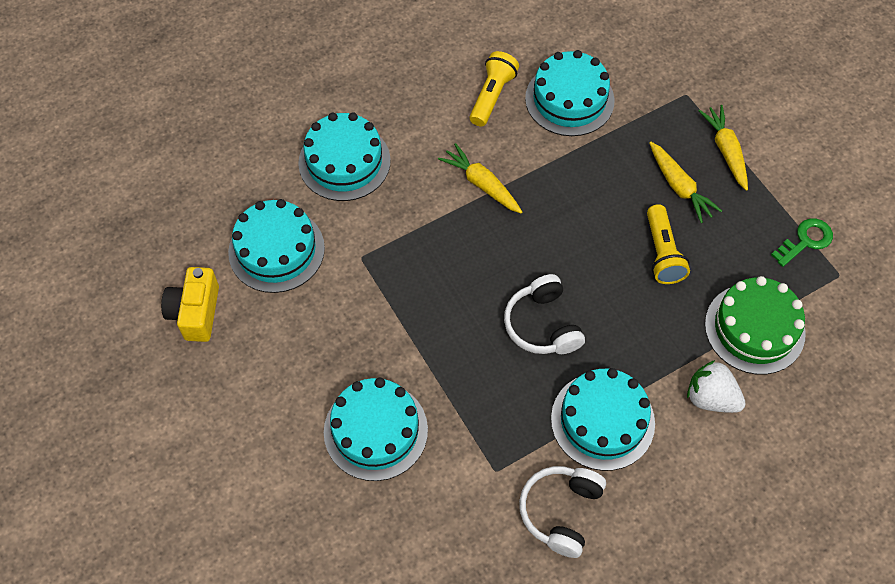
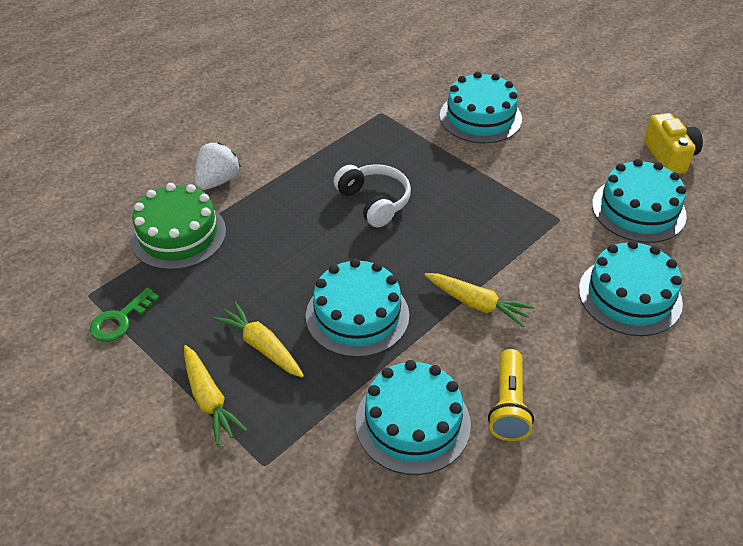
camera: 165 degrees right, 15 degrees down
(561, 512) = (326, 101): white headphones -> none
(602, 421) = (306, 152): turquoise cake -> turquoise cake (357, 315)
(662, 253) = (273, 278): yellow flashlight -> none
(711, 398) = (218, 181): white strawberry -> white strawberry turned 75 degrees counterclockwise

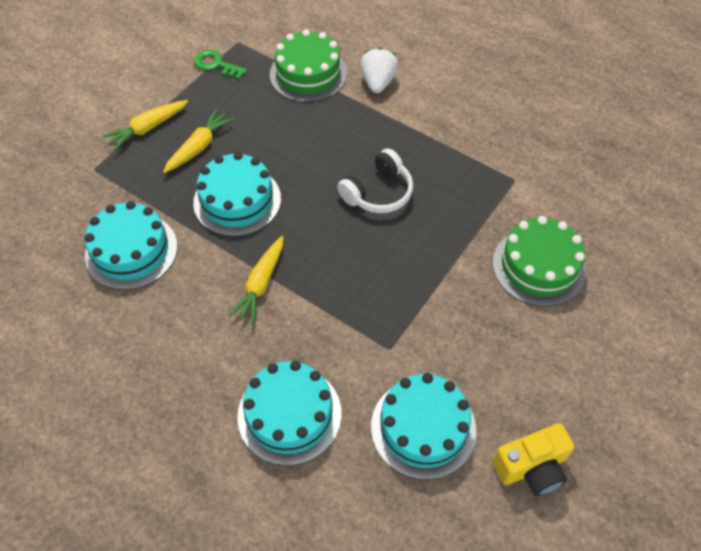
camera: 80 degrees right, 10 degrees up
(218, 181) = (378, 82): white strawberry -> white strawberry turned 105 degrees counterclockwise
(480, 117) = (538, 266): turquoise cake -> green cake
(508, 405) = (151, 315): yellow flashlight -> none

